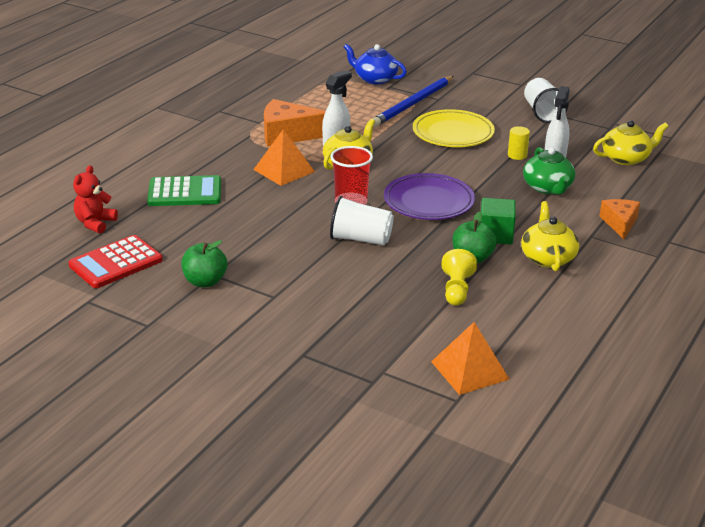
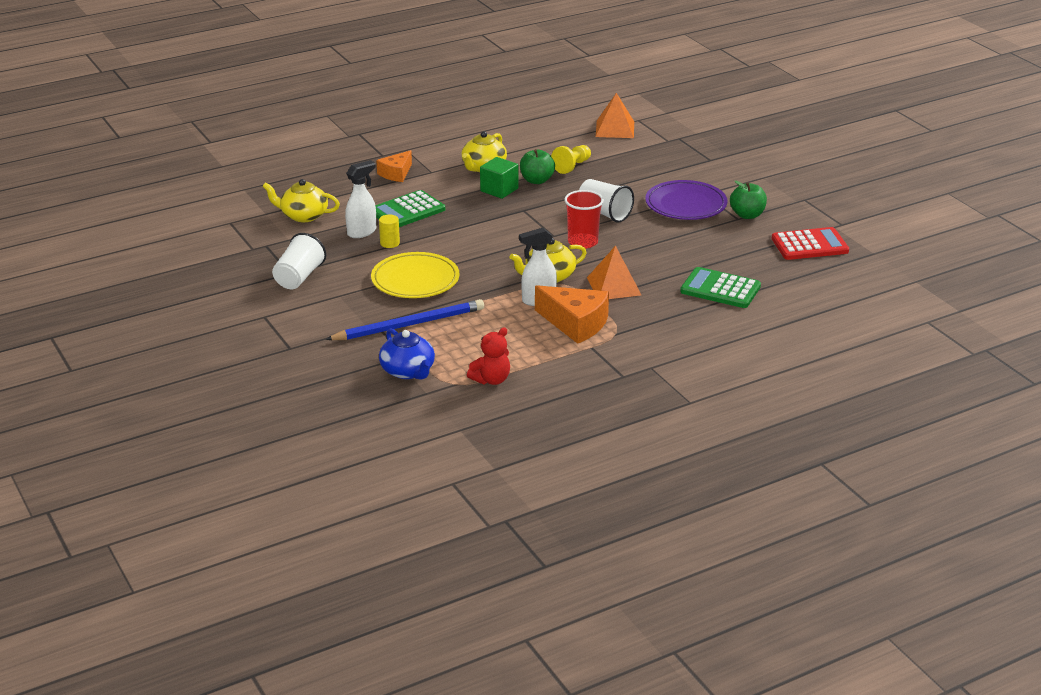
camera: 150 degrees left, 0 degrees up
(95, 223) = (814, 281): red teddy bear -> red teddy bear (491, 380)
(429, 201) = (518, 226): purple plate -> purple plate (685, 205)
(548, 188) = (407, 211): green teapot -> green calculator

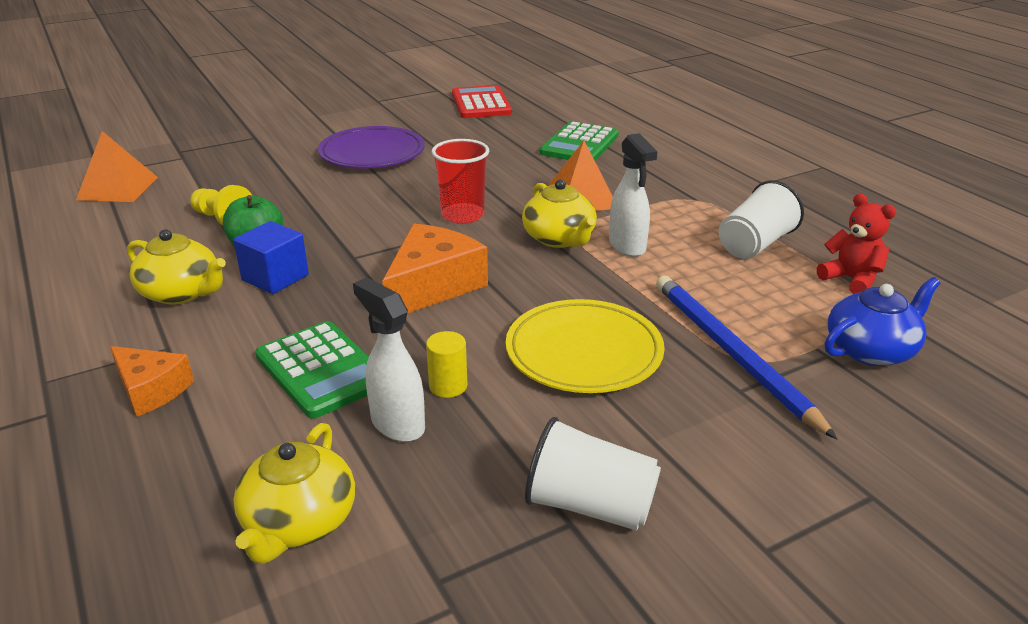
camera: 90 degrees left, 0 degrees up
(499, 190) = (275, 277): green cube -> blue cube
(575, 323) = (682, 223): orange cheese -> orange cheese (433, 286)
(604, 213) = (381, 200): white cup -> white cup (755, 245)
(747, 215) = (407, 125): green apple -> none

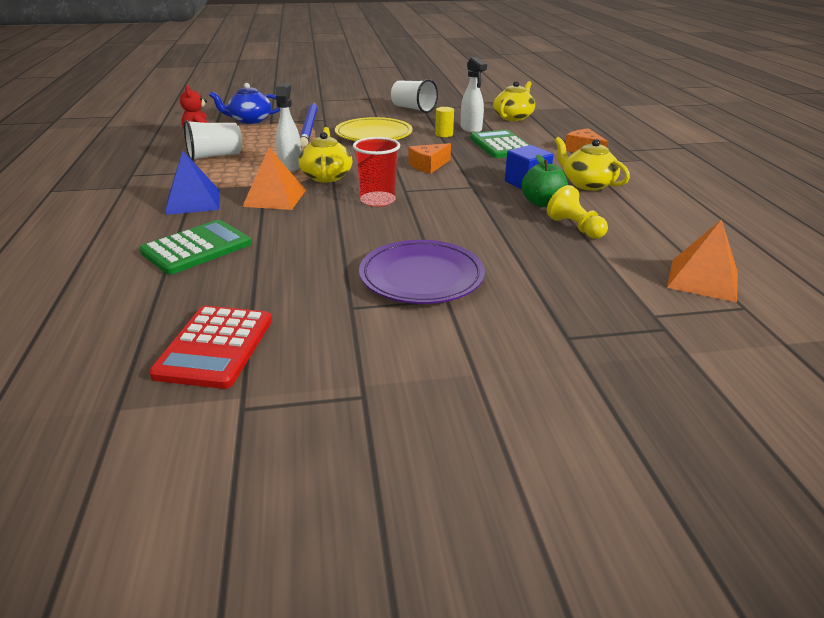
camera: 160 degrees left, 0 degrees up
(433, 286) = (428, 165): orange cheese -> orange cheese, size x0.62
(658, 179) = (193, 202): none -> blue pyramid

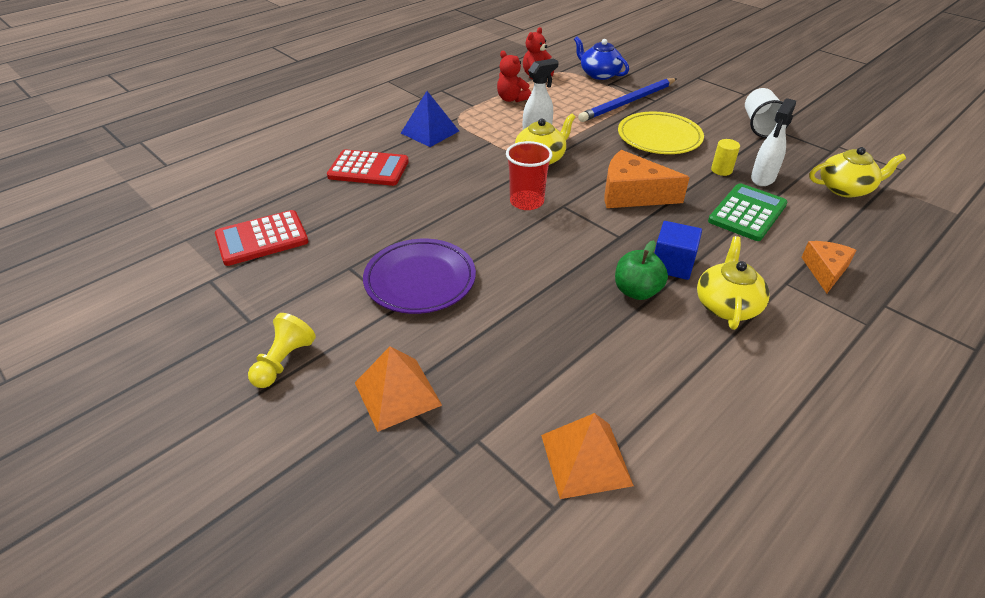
camera: 55 degrees right, 10 degrees up
(197, 248) = (368, 169): green calculator -> red calculator
(215, 156) = (511, 99): white cup -> red teddy bear
(275, 198) = (474, 157): orange pyramid -> orange pyramid (397, 393)
(428, 165) = (632, 194): orange cheese -> orange cheese, size x1.61
(575, 228) = (606, 332): yellow pawn -> yellow pawn (284, 361)

